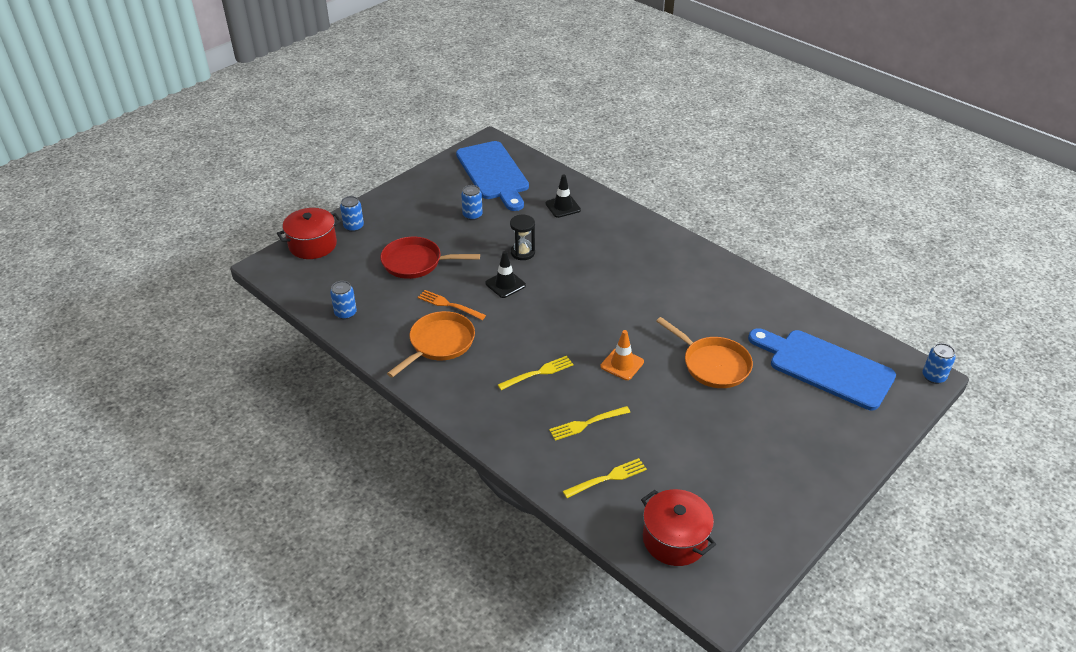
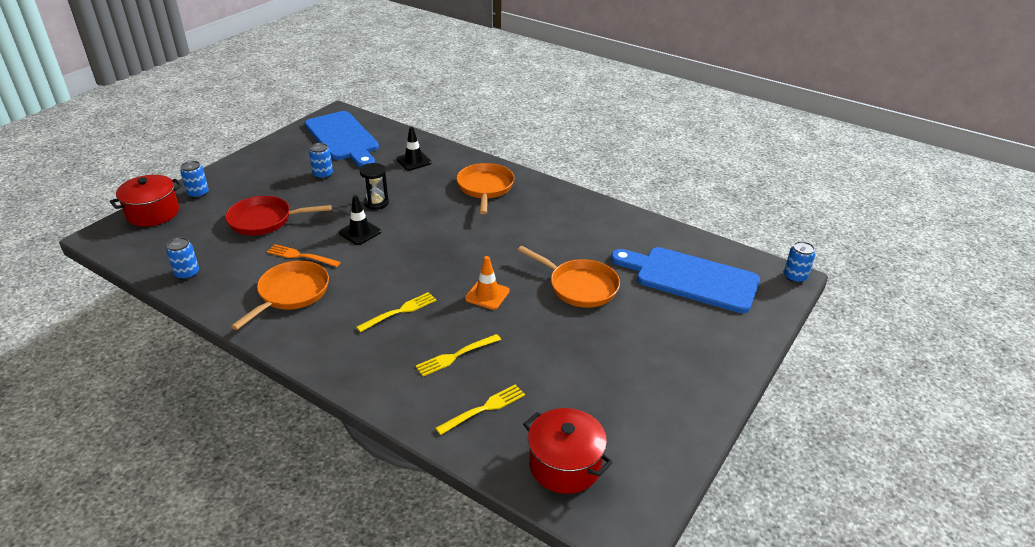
camera: 10 degrees left, 5 degrees down
(632, 245) = (485, 188): none -> orange pan

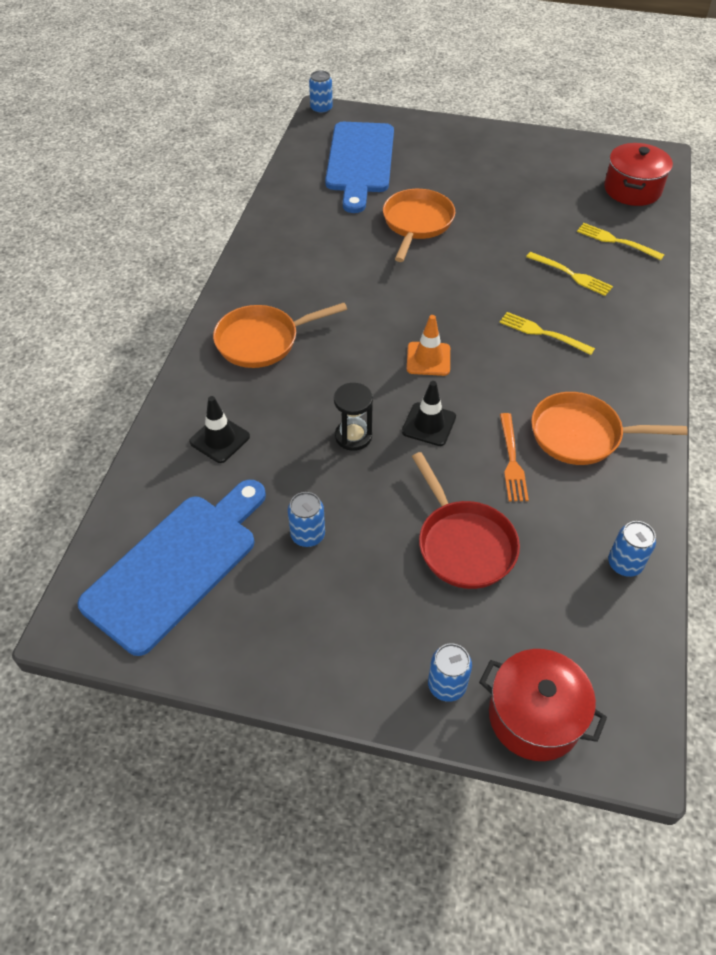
camera: 110 degrees left, 15 degrees up
(487, 295) = (472, 280): orange traffic cone -> orange traffic cone (428, 359)

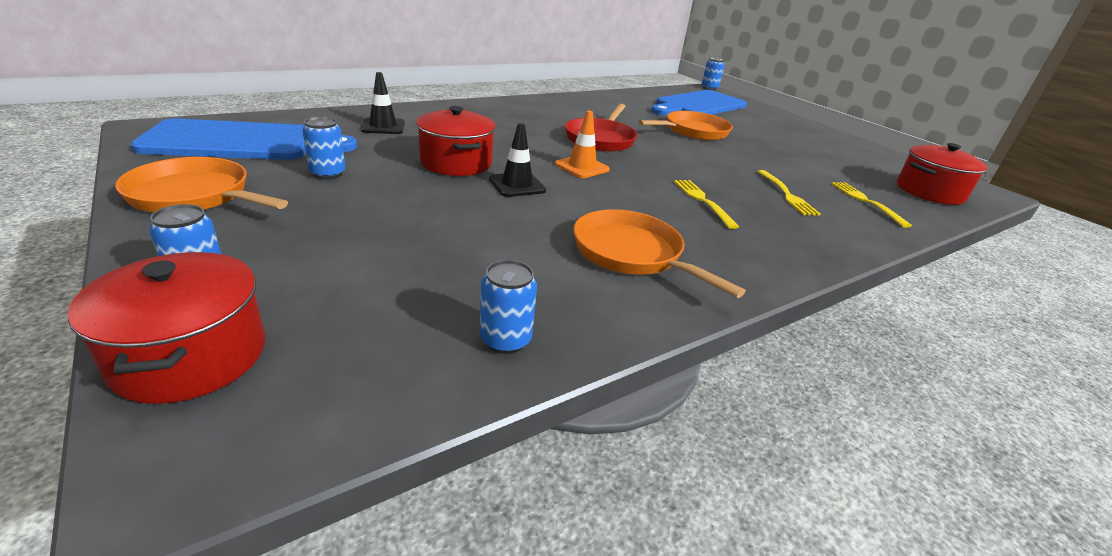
camera: 40 degrees right, 20 degrees down
(262, 341) = (493, 117): orange pan -> orange pan (195, 196)
(353, 436) = (456, 163): black hourglass -> red pot
(463, 544) = (404, 237): red pan -> red pan (601, 139)
(512, 461) = (540, 230): orange fork -> none

